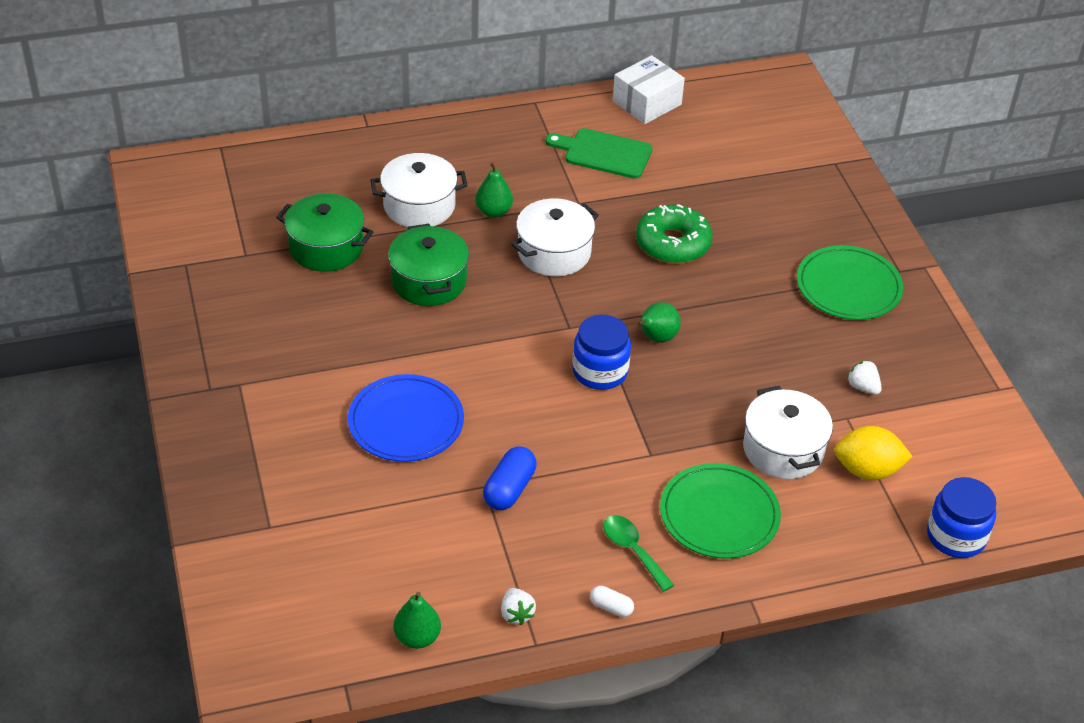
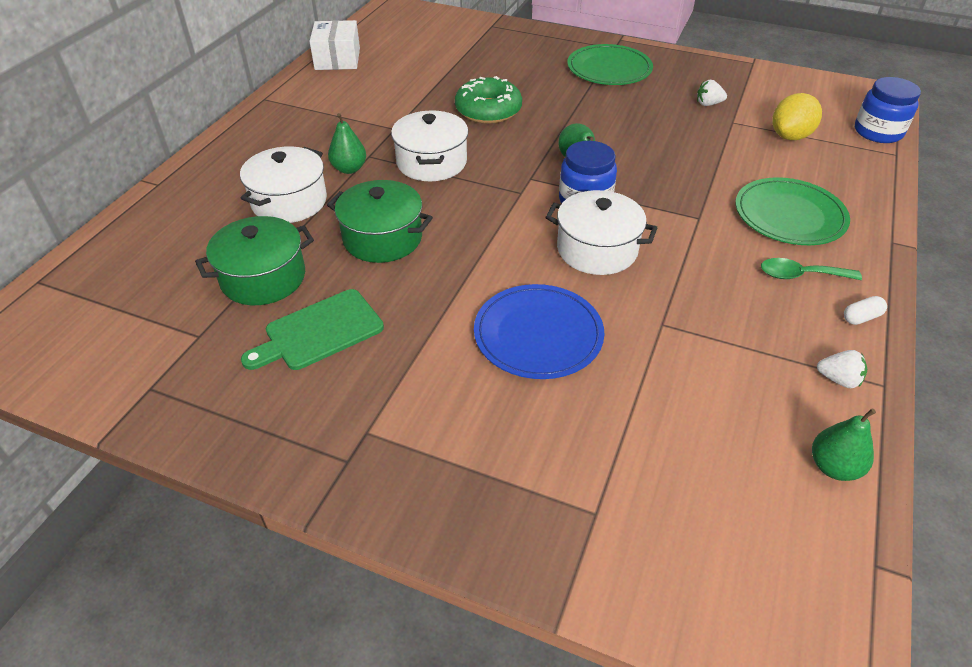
camera: 50 degrees left, 0 degrees up
(509, 489) = (677, 310): blue capsule -> none
(604, 153) = (360, 96): green cutting board -> green cutting board (319, 332)
(783, 449) = (742, 159): white pot -> white pot (597, 249)

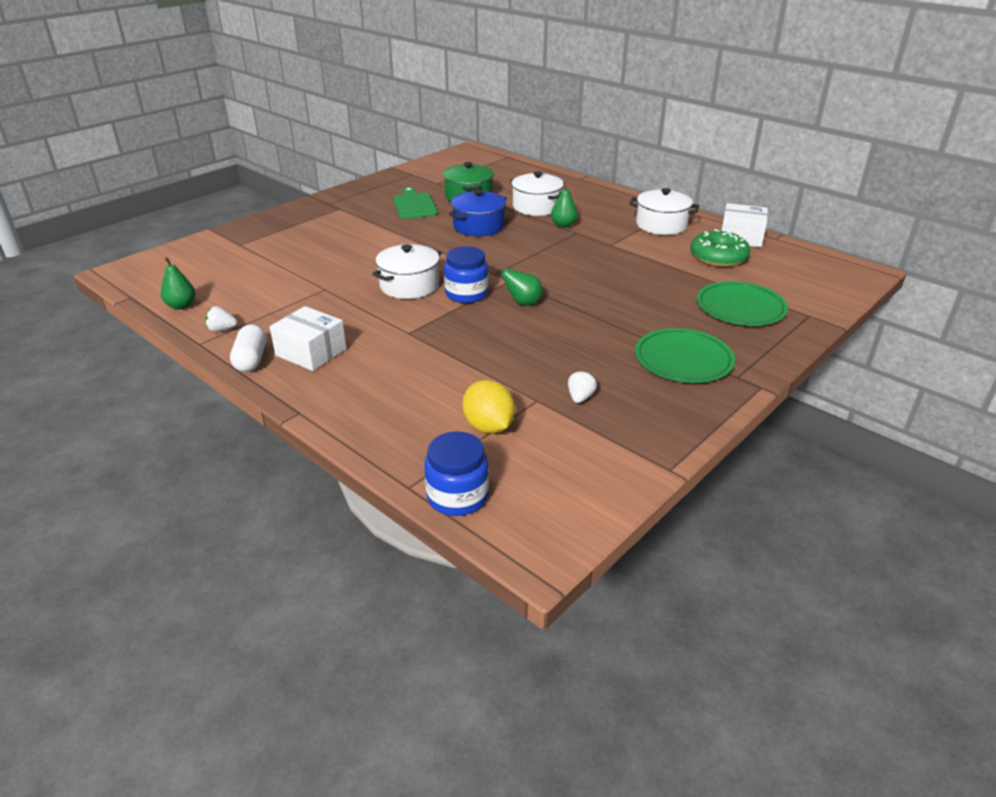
camera: 110 degrees right, 10 degrees down
(382, 238) = (478, 226): green pot -> blue pot
(431, 162) = (554, 250): white pot -> white pot (661, 225)
(488, 110) = (622, 282): green donut -> green donut (718, 257)
(538, 334) = (355, 253): blue plate -> none
(789, 215) = (375, 375): green plate -> green plate (740, 307)
(800, 275) = (311, 352): green spoon -> white box
(838, 379) = (222, 329): white strawberry -> white strawberry turned 45 degrees clockwise
(861, 317) = (251, 359): white capsule -> white capsule, size x1.74

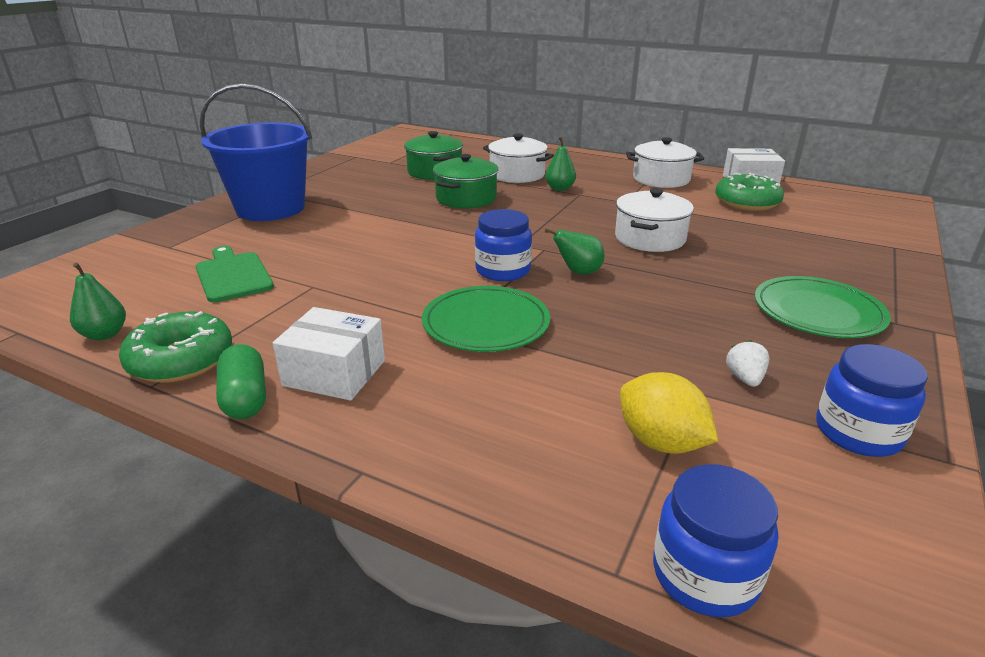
camera: 15 degrees left, 5 degrees down
(222, 329) = (181, 360): white strawberry -> green donut
(251, 359) = (245, 398): white capsule -> green capsule
(323, 219) = (270, 208): none -> blue bucket
(409, 285) = (424, 269): white pot -> white pot (650, 238)
(414, 205) = (376, 185): green cutting board -> green cutting board (233, 275)
(478, 226) = (466, 198): blue pot -> green pot
(626, 443) = (858, 432): none -> blue jar
(740, 307) = (819, 247): green plate -> green plate (486, 323)

